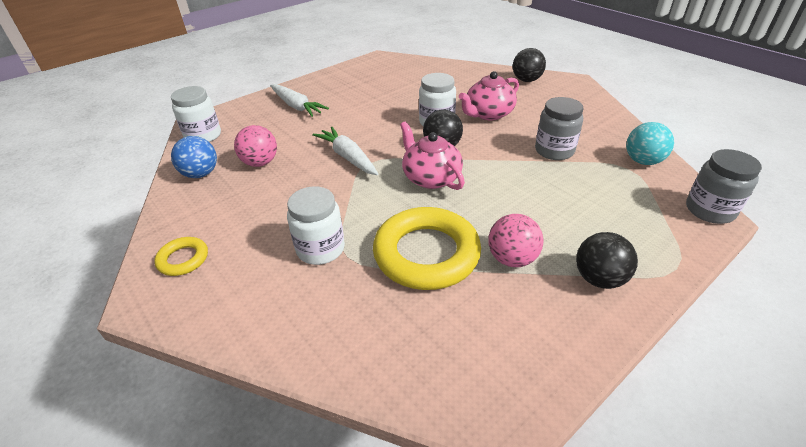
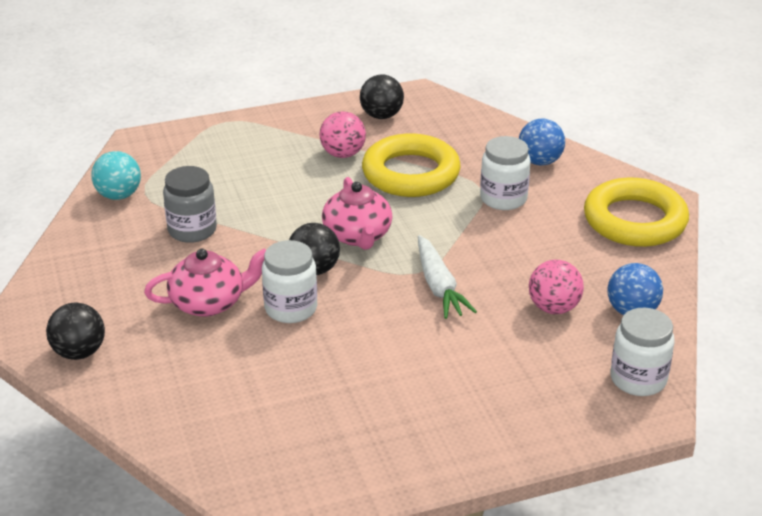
camera: 160 degrees left, 5 degrees down
(183, 259) = (634, 220): yellow ring -> yellow ring, size x2.10
(290, 316) = (540, 161): none -> blue ball
(296, 106) = (483, 404): white carrot -> none
(599, 279) = (290, 129): black ball -> black ball (381, 116)
(709, 210) = (135, 144): grey jar -> none

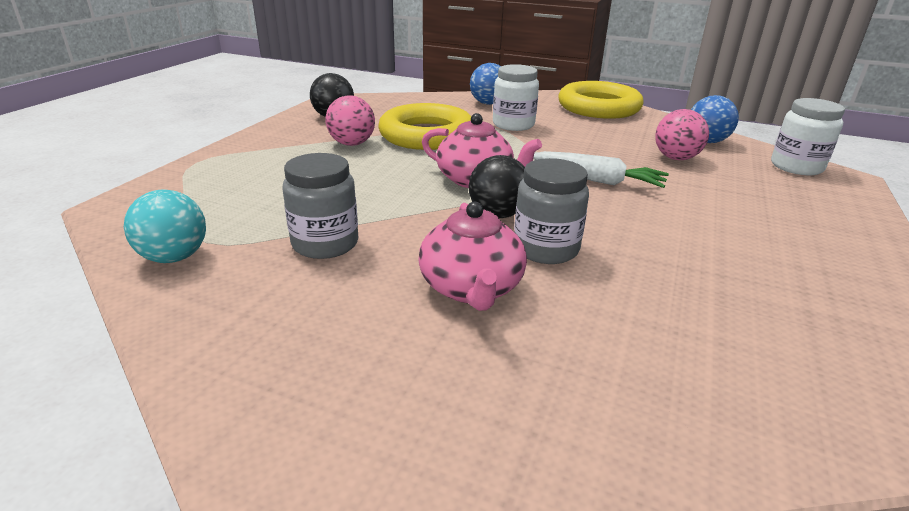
camera: 50 degrees left, 5 degrees down
(79, 352) = (442, 443): black ball -> none
(209, 303) = (471, 288): pink teapot -> pink teapot turned 150 degrees clockwise
(291, 308) = (546, 249): white jar -> grey jar

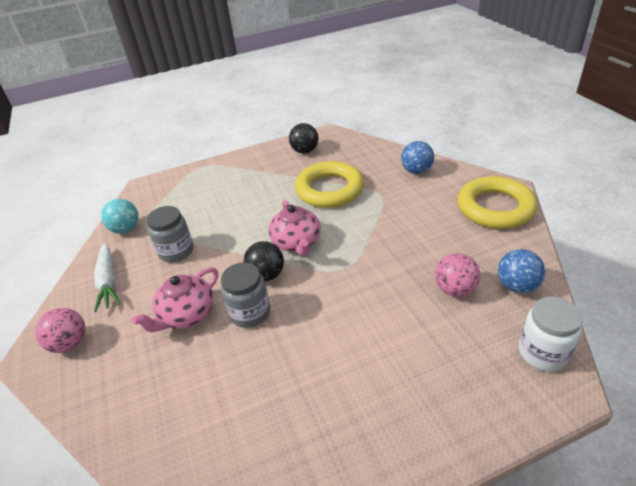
camera: 50 degrees right, 10 degrees up
(352, 144) = (281, 181): pink ball -> pink ball (70, 343)
(513, 125) = (397, 201): white jar -> none
(597, 180) = (362, 279): white carrot -> white carrot (108, 281)

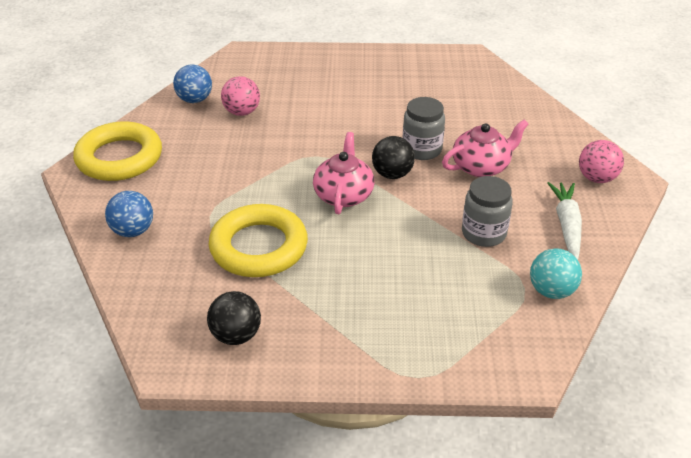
camera: 160 degrees left, 0 degrees up
(542, 352) = (231, 67): white jar -> none

